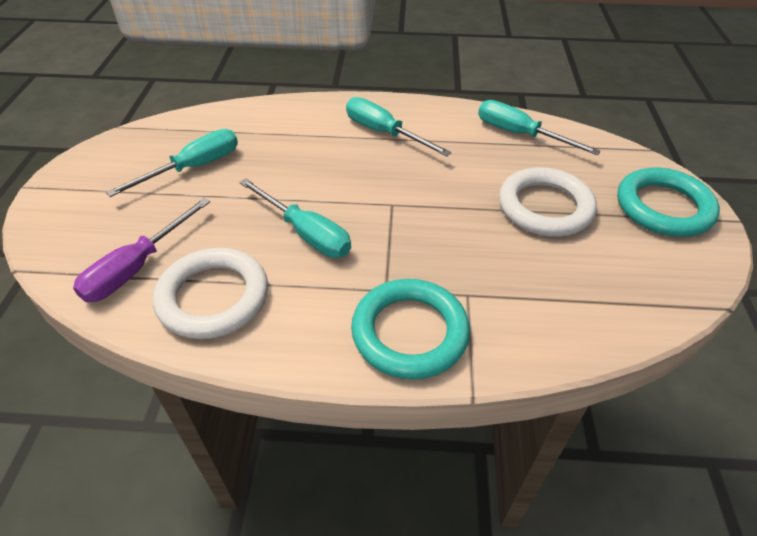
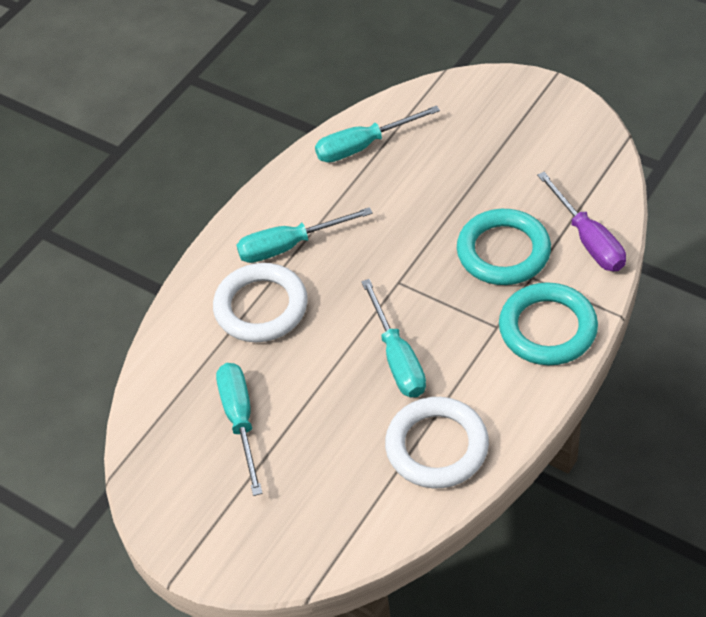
camera: 55 degrees left, 5 degrees up
(137, 267) = (365, 496): purple screwdriver -> purple screwdriver (588, 239)
(305, 233) = (397, 358): turquoise screwdriver -> turquoise screwdriver turned 90 degrees clockwise
(545, 207) = (469, 180): white ring -> white ring (261, 307)
(663, 207) = (516, 107): turquoise ring -> turquoise ring (503, 252)

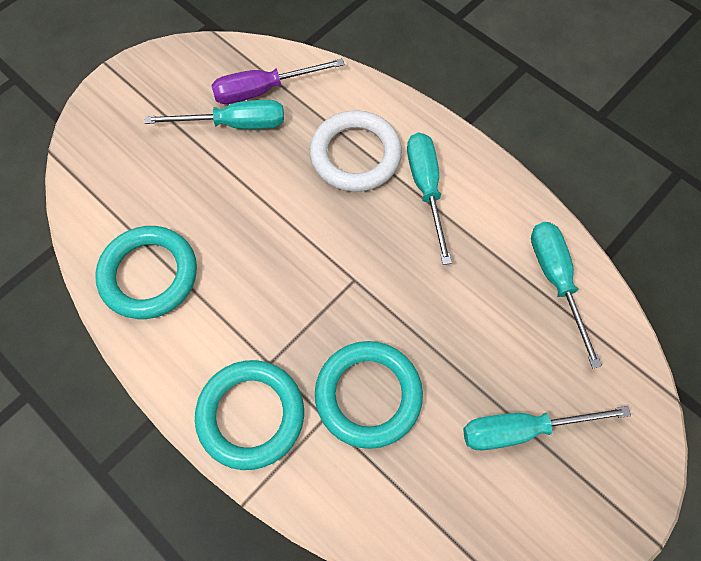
camera: 95 degrees right, 15 degrees up
(397, 358) = (260, 260): turquoise screwdriver -> turquoise screwdriver (522, 429)
(437, 446) = (149, 275): white ring -> turquoise ring
(588, 239) = (363, 498): purple screwdriver -> purple screwdriver (263, 90)

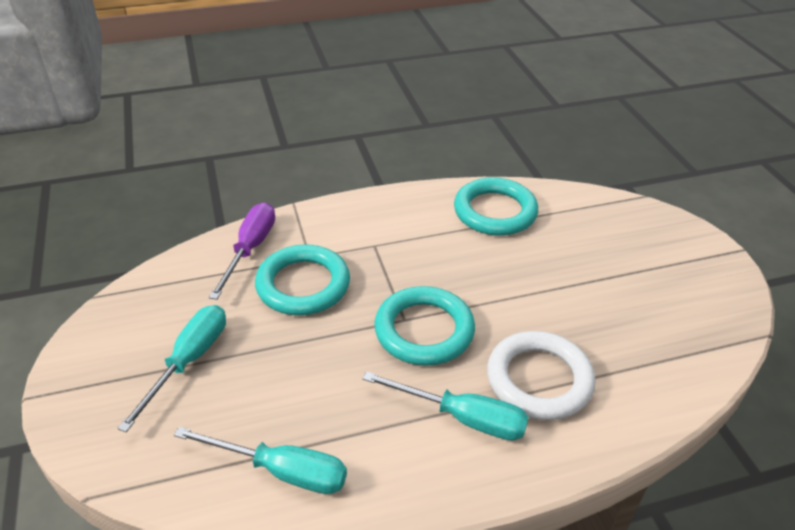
camera: 120 degrees right, 25 degrees down
(234, 124) = (625, 307): turquoise screwdriver -> none
(251, 415) = (345, 223): turquoise ring -> turquoise ring (424, 330)
(263, 90) = (662, 343): purple screwdriver -> purple screwdriver (250, 249)

